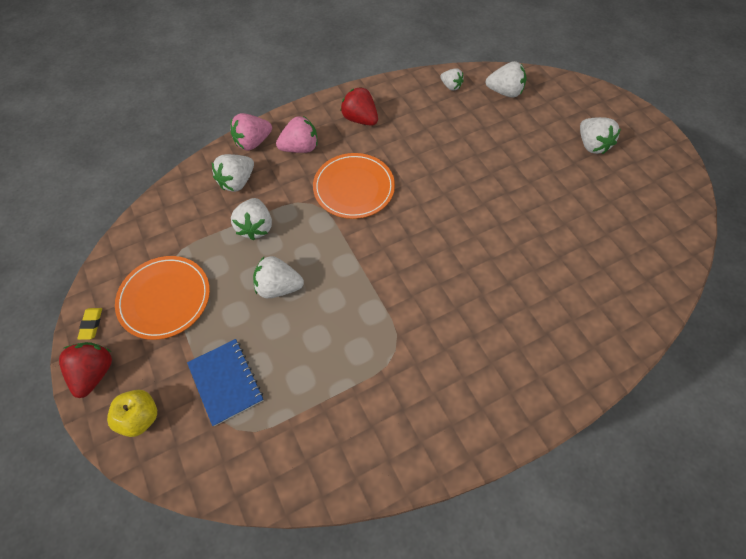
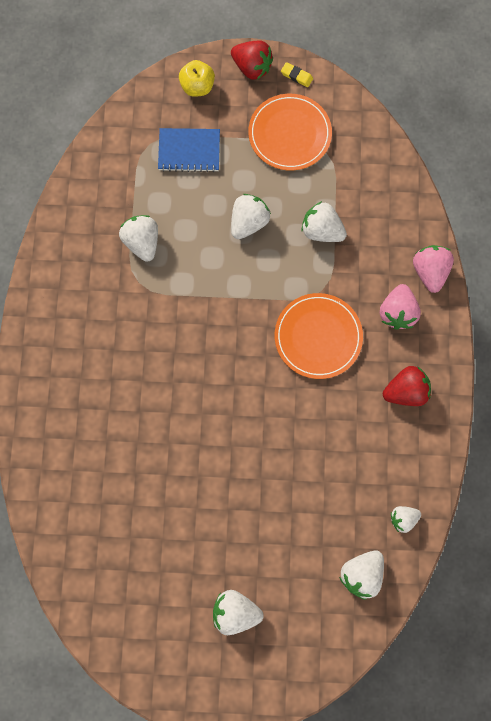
camera: 120 degrees right, 15 degrees up
(237, 182) = (385, 237): white strawberry -> white strawberry (142, 242)

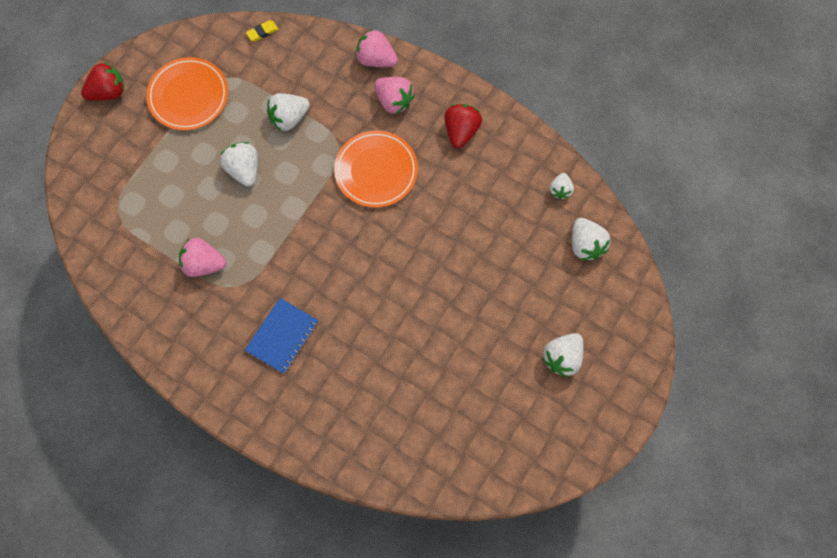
camera: 60 degrees left, 5 degrees down
(142, 242) = (203, 264): white strawberry -> pink strawberry
(189, 151) = (147, 182): blue notebook -> blue notebook (282, 336)
(197, 87) = (93, 144): yellow apple -> none
(296, 76) = (141, 62): yellow eraser -> yellow eraser (262, 32)

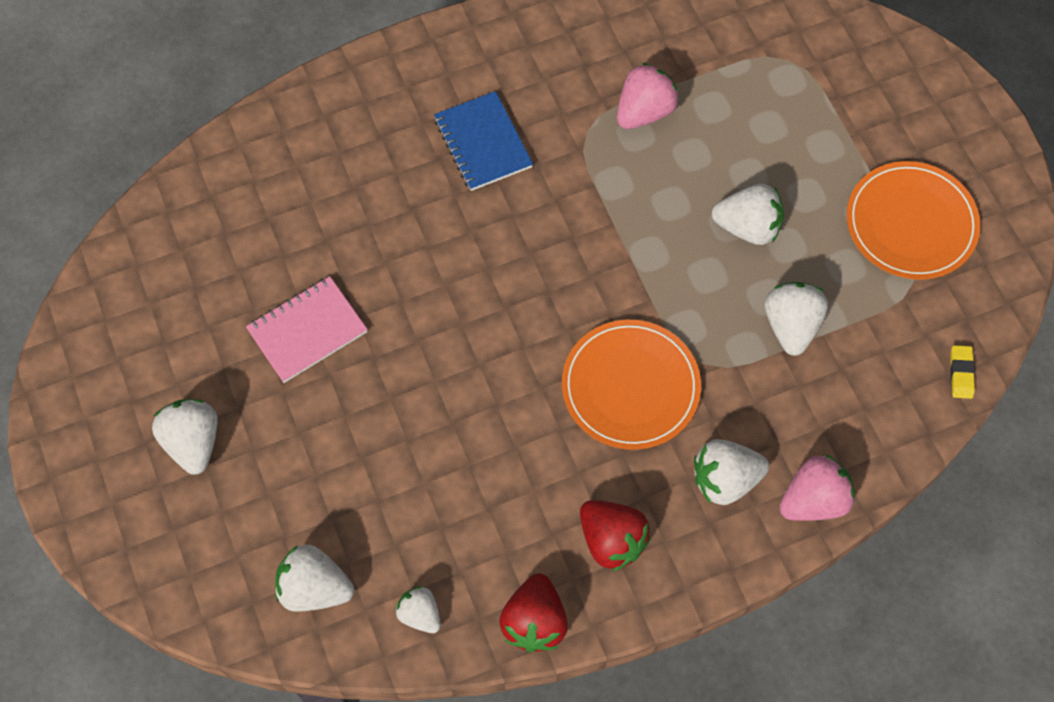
camera: 125 degrees right, 5 degrees down
(108, 92) = (979, 134): red strawberry -> red strawberry (534, 621)
(394, 101) = (725, 480): pink strawberry -> white strawberry
(461, 347) = (307, 331): none -> pink notebook

